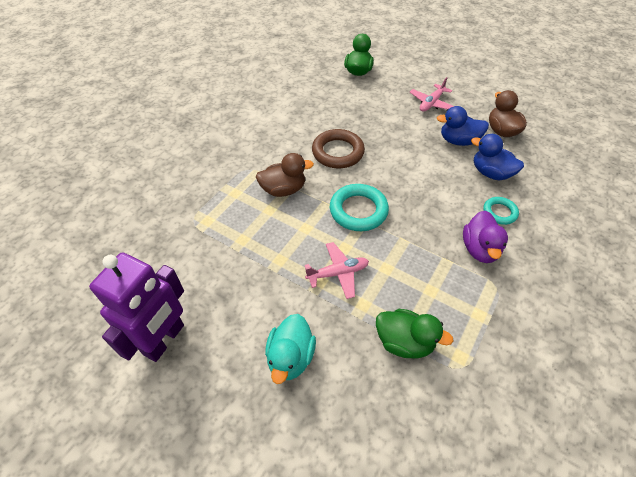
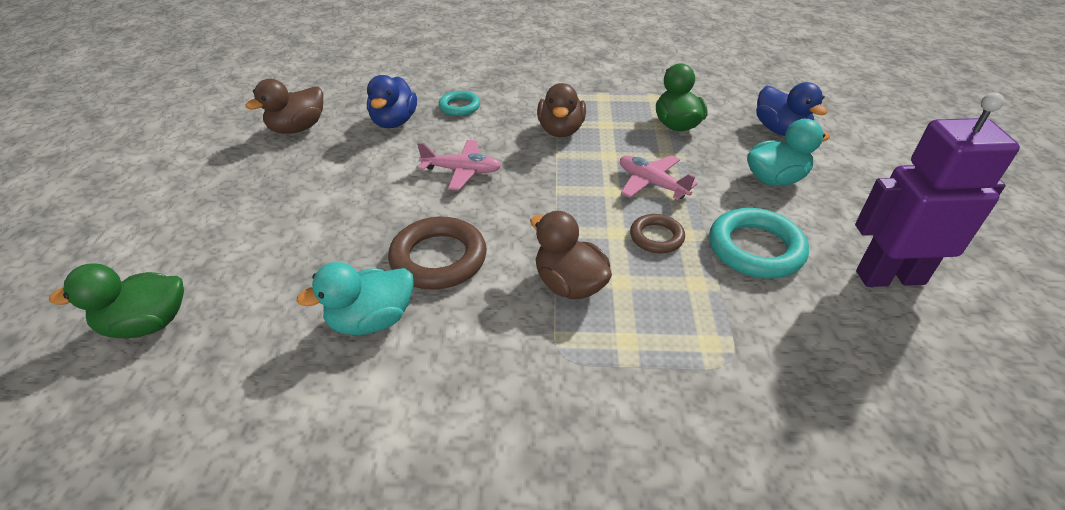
camera: 120 degrees left, 10 degrees down
(288, 244) = (656, 237): none -> brown ring
(314, 123) = (371, 320): none -> turquoise duck
(358, 210) = (544, 199): turquoise ring -> turquoise ring (755, 249)
(431, 103) = (246, 199): pink plane -> pink plane (462, 171)
(435, 256) = (560, 130): none -> brown duck
(458, 141) = (340, 155): blue duck -> blue duck (780, 130)
(479, 249) = (524, 109): purple duck -> none

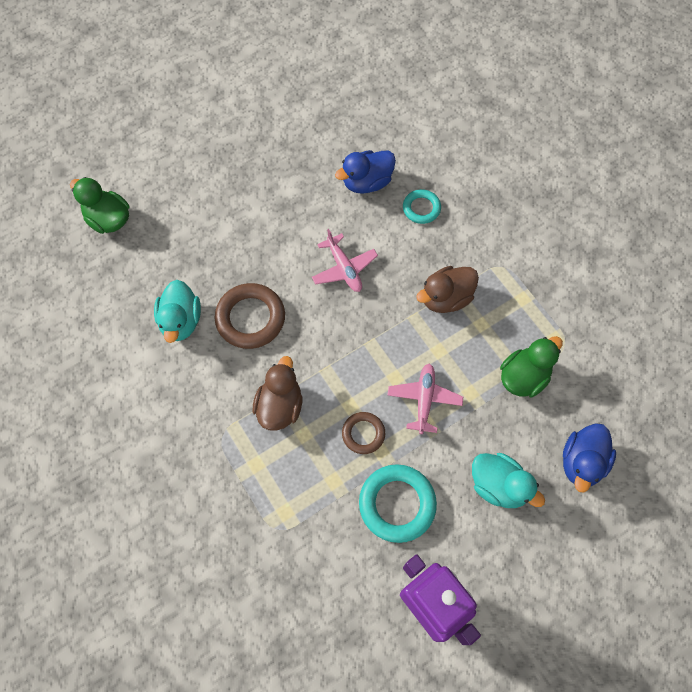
camera: 55 degrees right, 25 degrees up
(297, 128) = (312, 132): brown duck -> none
(371, 320) = (181, 321): turquoise duck -> turquoise duck turned 120 degrees counterclockwise

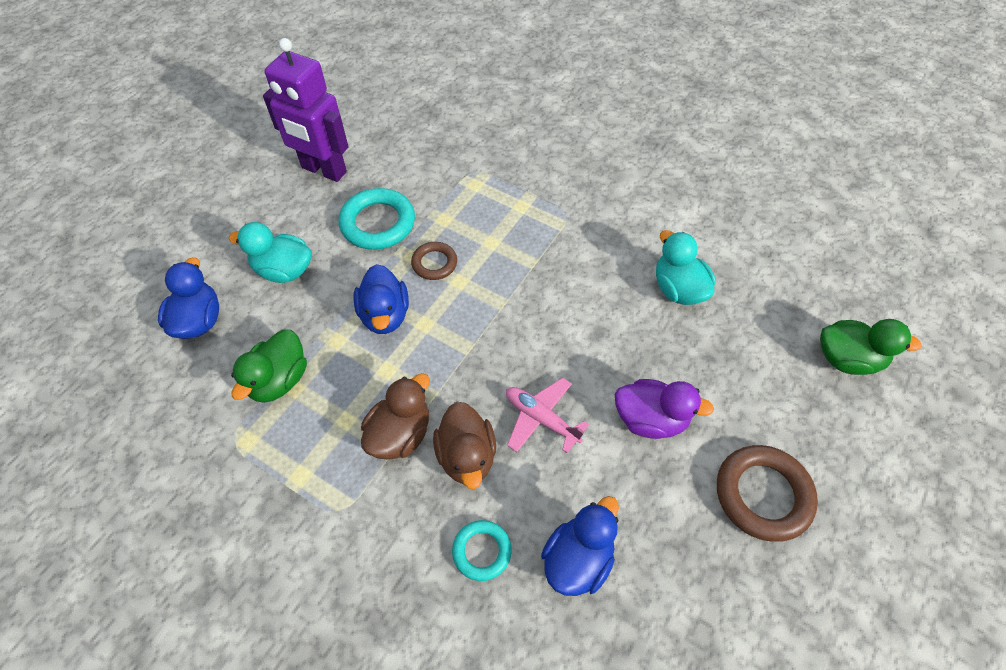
camera: 155 degrees right, 10 degrees down
(250, 318) = (610, 320): brown ring -> brown ring (762, 495)
(271, 238) = (650, 419): none -> purple duck
(280, 406) = (528, 255): brown duck -> brown duck (466, 456)
(424, 399) = (385, 315): pink plane -> blue duck

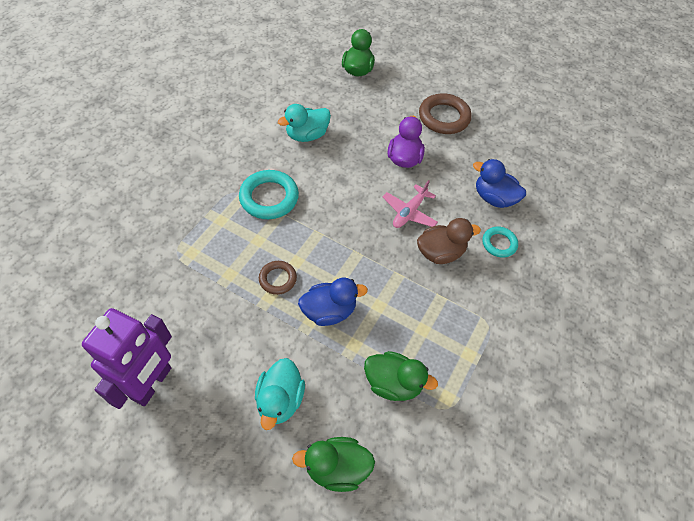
camera: 95 degrees left, 0 degrees up
(199, 321) = (336, 468): blue duck -> green duck
(378, 223) = (229, 326): turquoise ring -> turquoise ring (269, 198)
(400, 434) = (429, 292): brown duck -> none

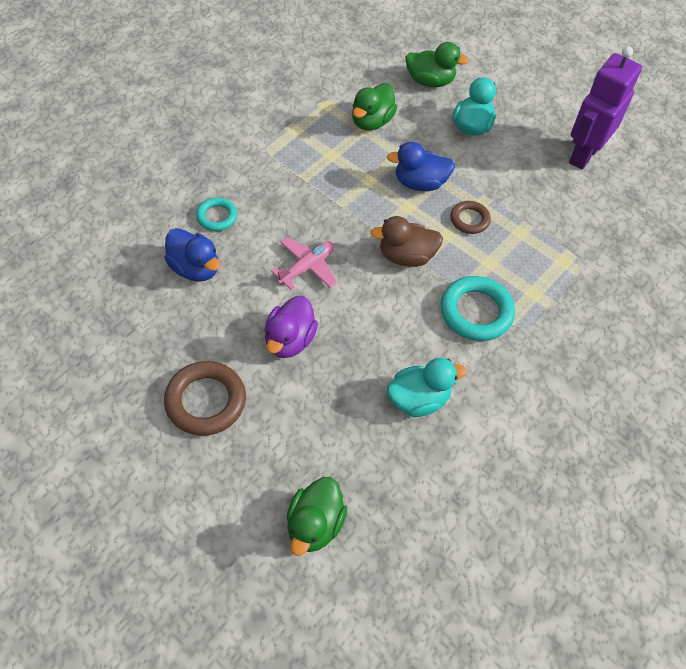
camera: 170 degrees left, 0 degrees up
(393, 383) = (371, 121): green duck -> green duck turned 90 degrees counterclockwise
(440, 253) = (287, 218): brown duck -> brown duck (406, 256)

